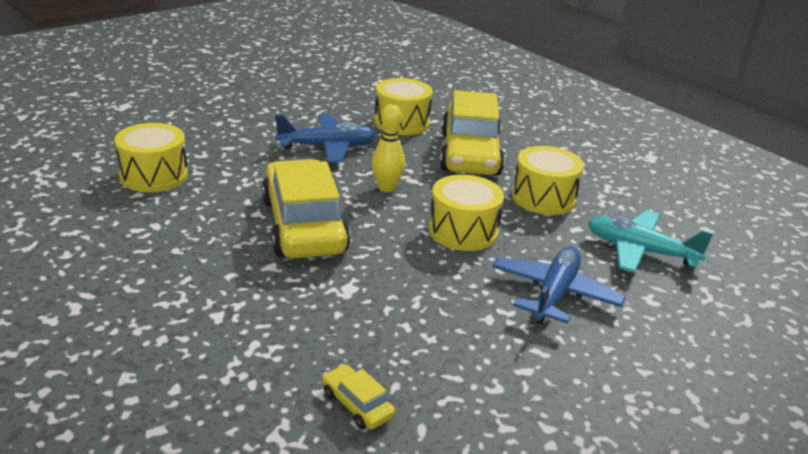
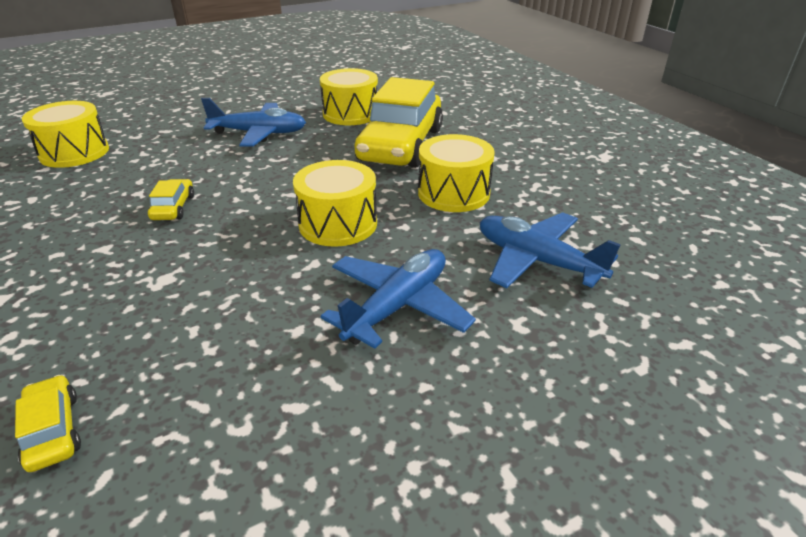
camera: 15 degrees right, 5 degrees up
(304, 225) = (173, 207): yellow car -> yellow car, size x0.41
(386, 188) = (288, 174): yellow bowling pin -> none
(640, 251) = (537, 261): turquoise plane -> blue plane

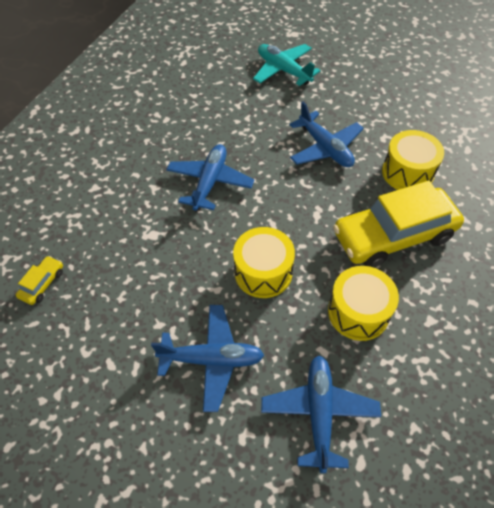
camera: 55 degrees right, 20 degrees up
(74, 152) = (219, 90): yellow drum -> none
(134, 114) = (283, 70): none -> turquoise plane
(173, 207) = (210, 182): yellow car -> blue plane

